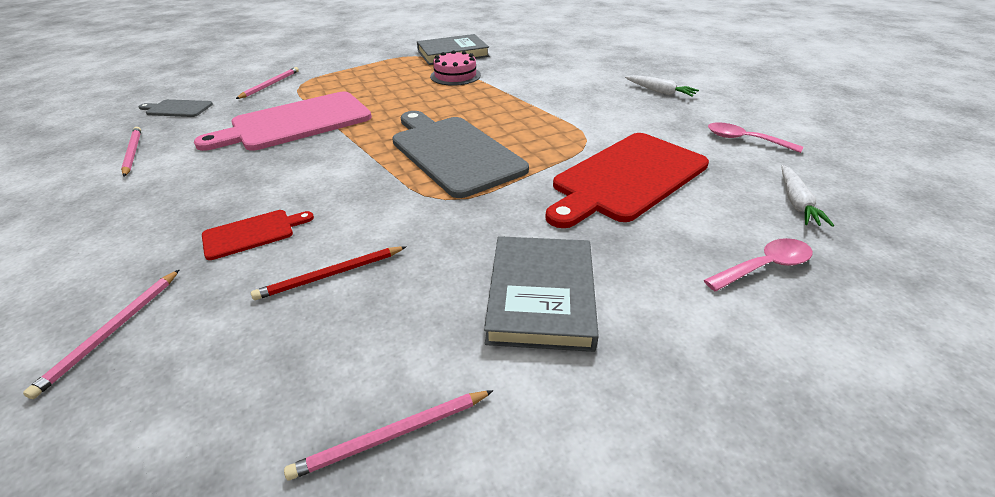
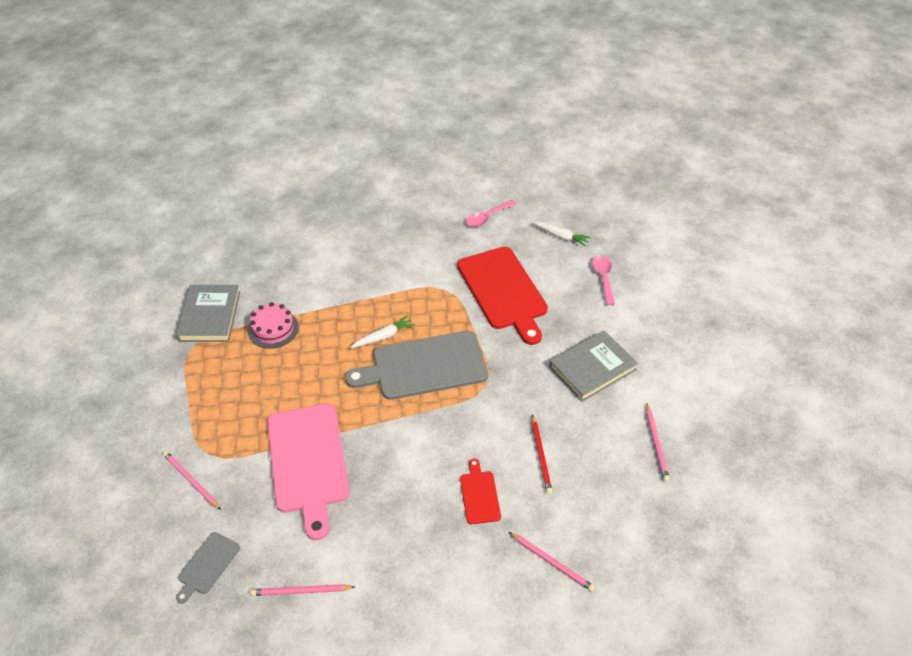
camera: 70 degrees left, 10 degrees up
(541, 296) = (592, 368): grey book -> grey book turned 60 degrees counterclockwise
(660, 91) = (393, 219): white carrot -> white carrot (383, 337)

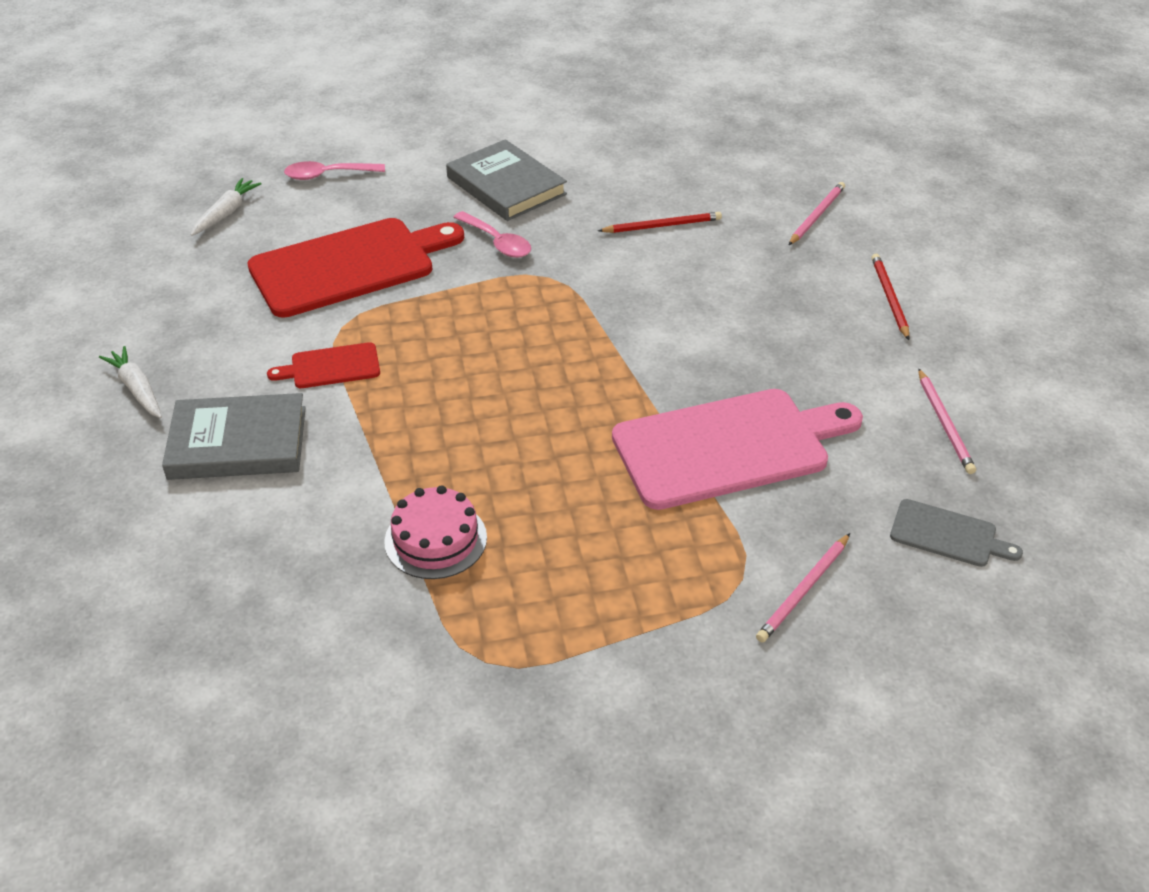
camera: 95 degrees left, 5 degrees down
(210, 316) = (399, 650): grey book -> grey book (238, 442)
(383, 337) = (452, 389): white carrot -> white carrot (137, 389)
(424, 366) = (516, 338): grey cutting board -> none
(441, 591) = (889, 298): none -> red pencil
(479, 495) = (738, 274): red cutting board -> red cutting board (331, 367)
(487, 217) = (161, 289): pink spoon -> pink spoon (497, 242)
(656, 444) = (624, 142): pink pencil -> none

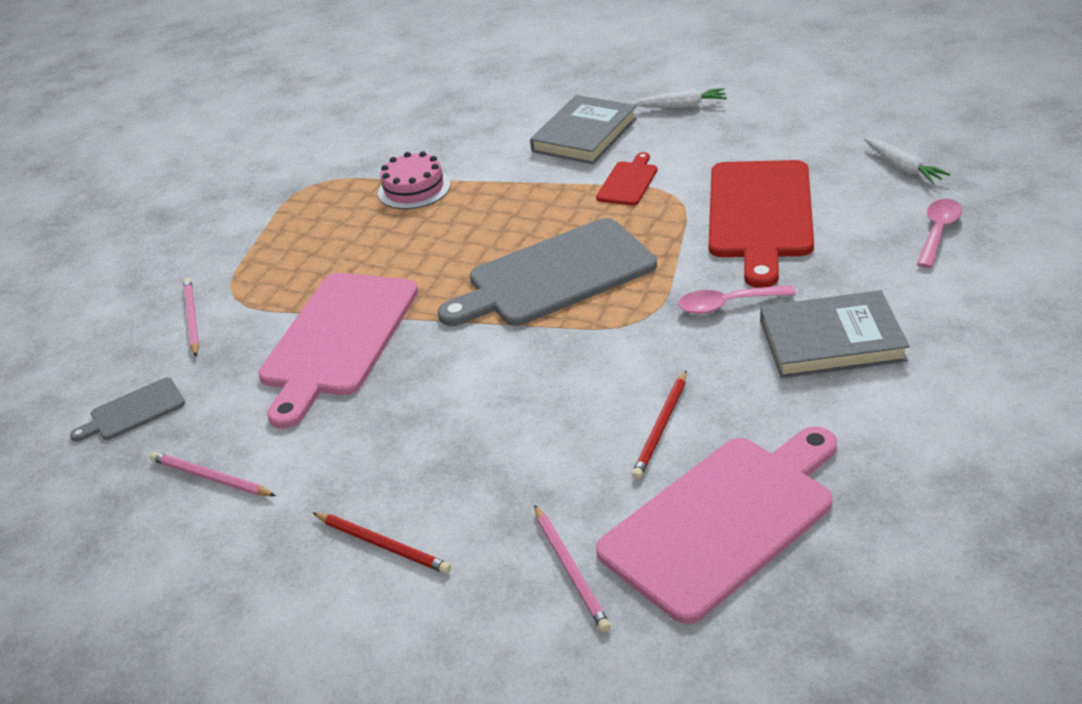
camera: 130 degrees right, 5 degrees down
(526, 349) = (555, 276): none -> grey cutting board
(718, 177) = (723, 520): none -> pink cutting board

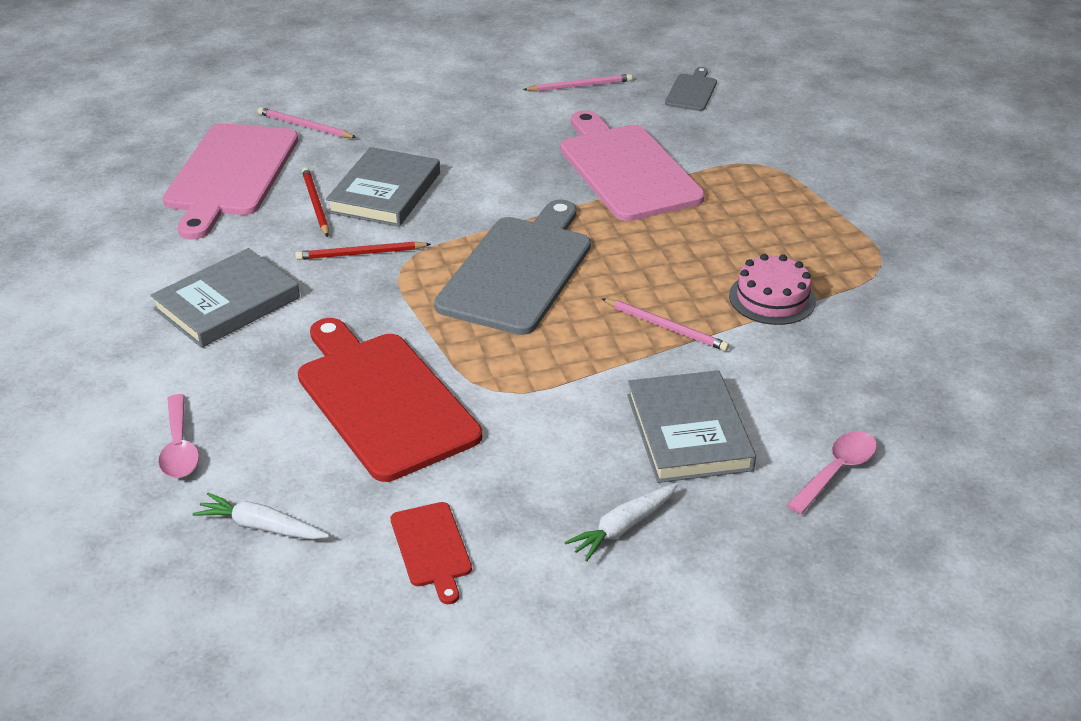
camera: 135 degrees right, 0 degrees up
(192, 318) = (762, 142): pink pencil -> pink pencil (666, 327)
(383, 545) = (429, 99): red pencil -> red pencil (360, 254)
(579, 411) = (384, 192): none -> grey book
(628, 182) = (562, 387): red cutting board -> red cutting board (432, 548)
(727, 304) = (340, 301): pink spoon -> pink spoon (836, 471)

